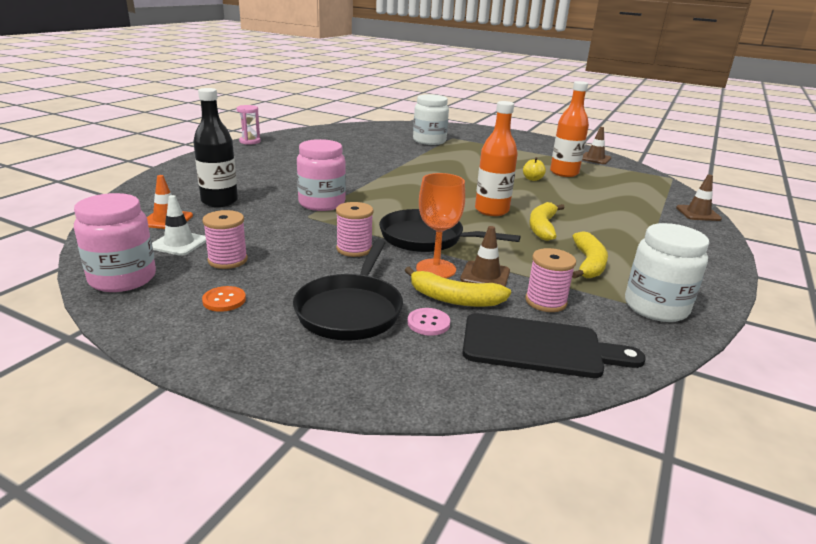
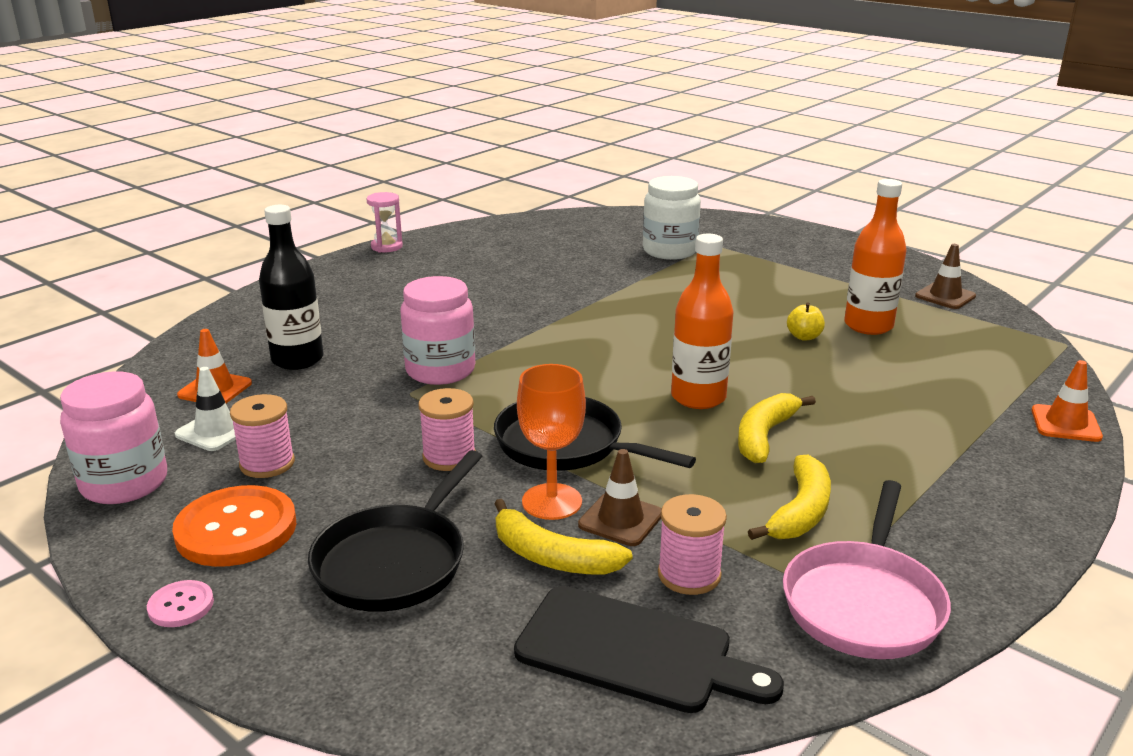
camera: 15 degrees right, 0 degrees up
(224, 300) = (236, 529): orange button -> orange button, size x2.07
(428, 323) = (493, 594): pink button -> pink button (181, 605)
(656, 307) = (864, 602): white jar -> pink pan
(698, 213) = (1065, 424): brown traffic cone -> orange traffic cone

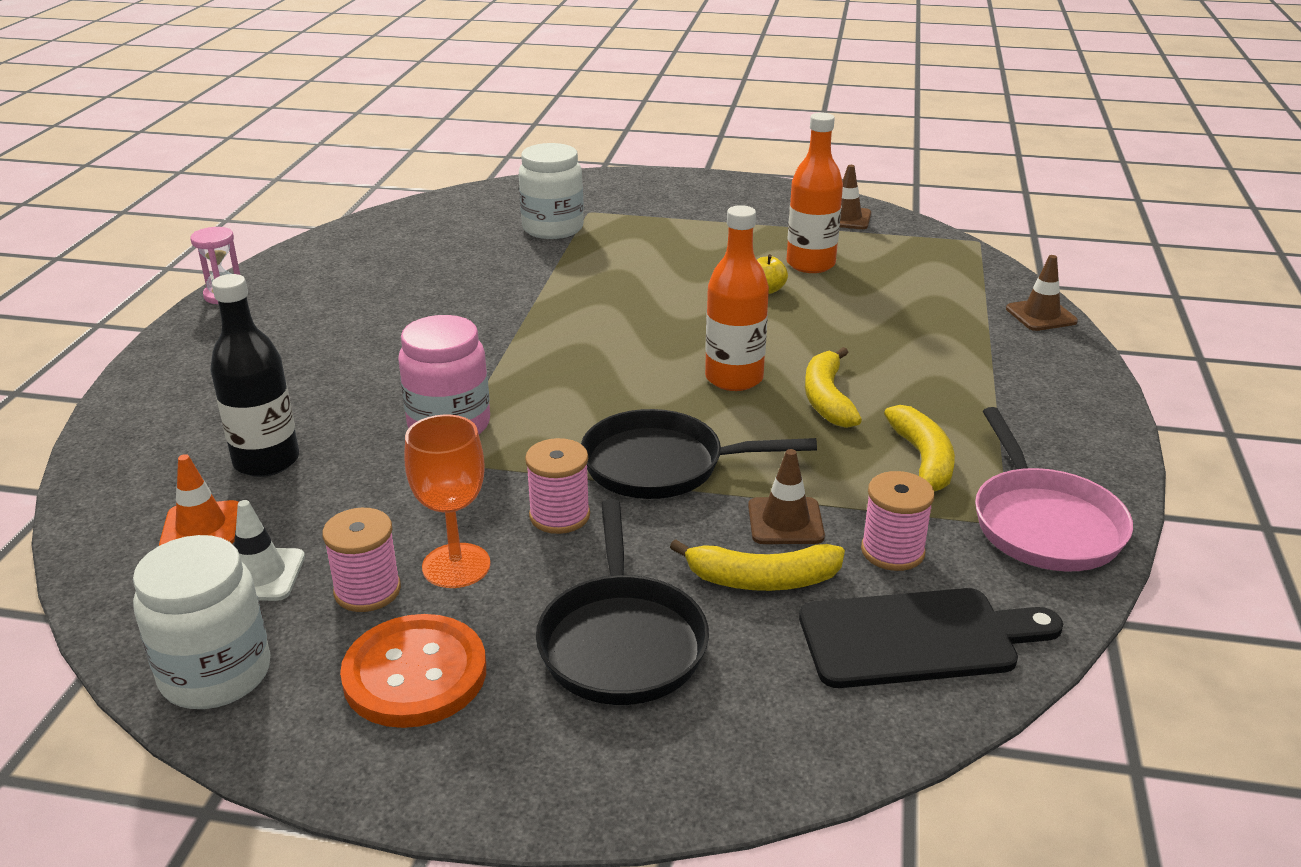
camera: 30 degrees left, 5 degrees up
(124, 483) = (216, 674): pink jar -> white jar
(181, 605) = (447, 777): pink button -> none
(552, 502) = (707, 526): orange goblet -> orange goblet (456, 566)
(1065, 424) = (1041, 315): orange traffic cone -> brown traffic cone

